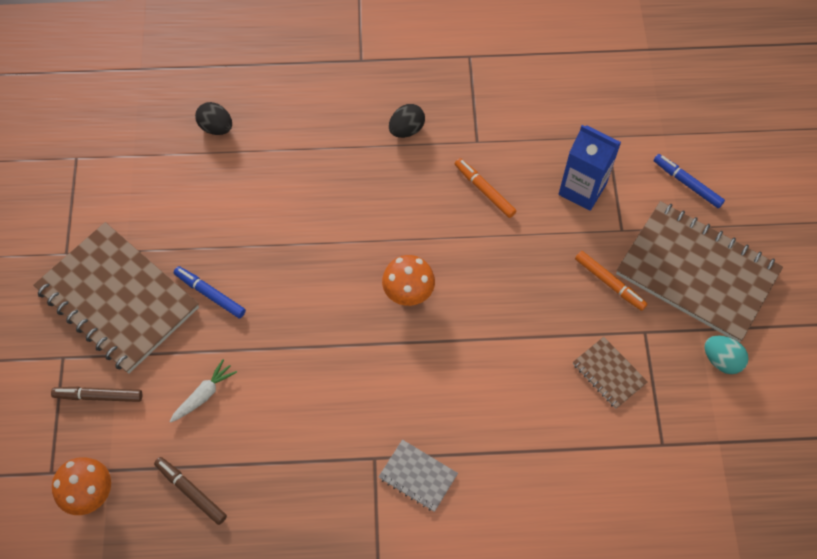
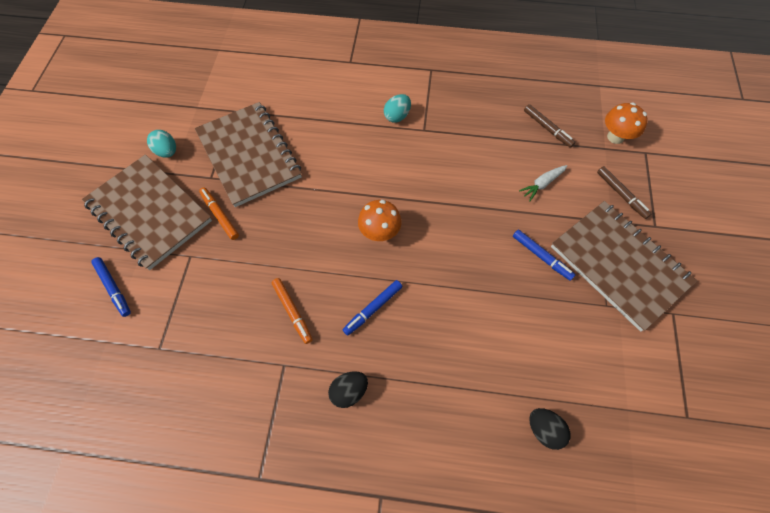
camera: 170 degrees left, 0 degrees up
(98, 396) = (621, 194): brown marker -> brown marker turned 45 degrees clockwise
(398, 206) = (373, 309): none -> blue marker
(418, 476) = (397, 116): grey notebook -> turquoise egg
(582, 189) = (206, 298): blue carton -> none
(609, 373) = (249, 155): brown notebook -> brown notebook, size x2.28

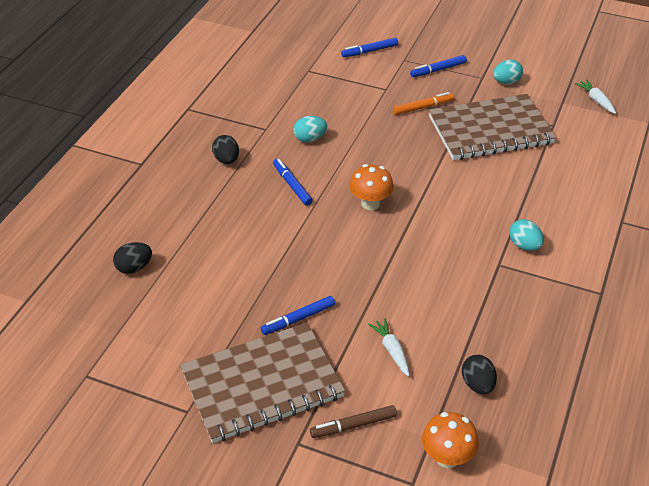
camera: 105 degrees right, 20 degrees down
(149, 212) = (438, 70): brown notebook -> blue marker
(191, 84) = (596, 100): none -> white carrot
(292, 311) = (310, 139): orange marker -> turquoise egg
(547, 128) = (477, 384): brown marker -> black egg

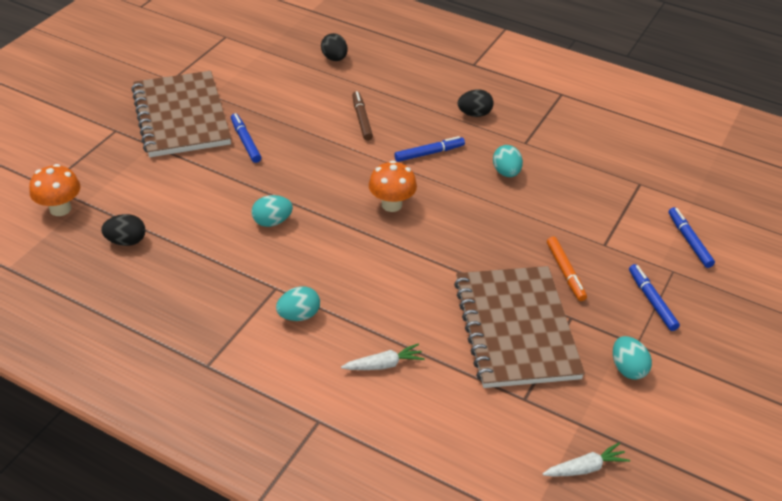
camera: 95 degrees right, 0 degrees up
(353, 425) = (118, 160): brown marker -> brown marker (361, 119)
(391, 350) = (188, 193): white carrot -> white carrot (384, 364)
(416, 279) = (272, 222): none -> turquoise egg

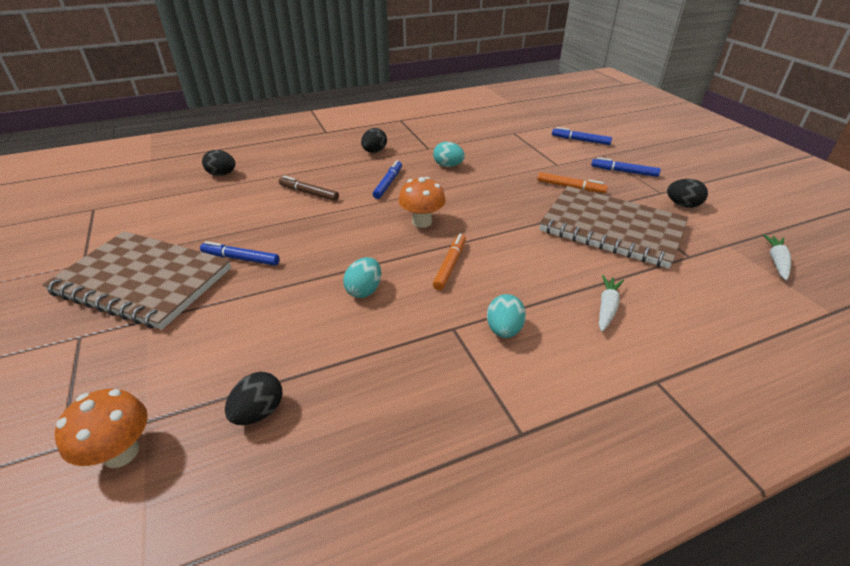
camera: 50 degrees left, 5 degrees down
(348, 250) = (450, 265): none -> orange marker
(627, 368) = (682, 205): turquoise egg -> black egg

